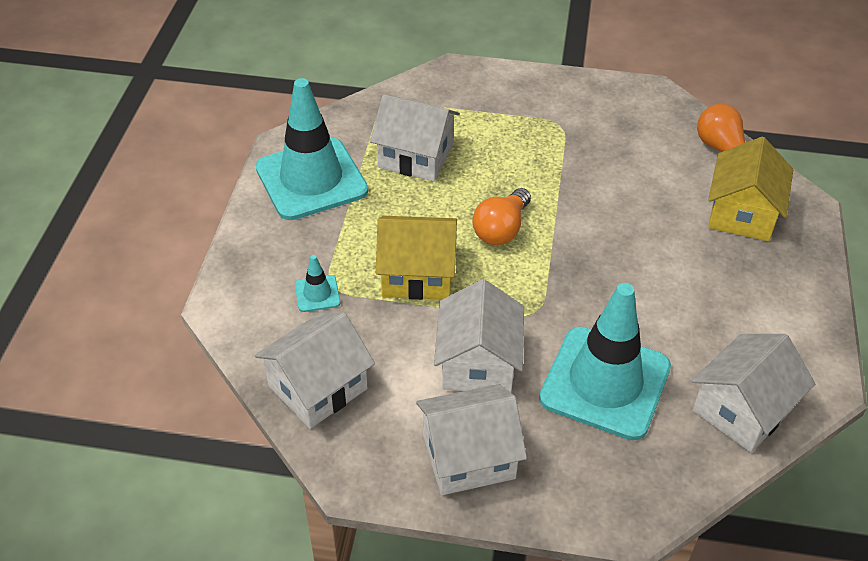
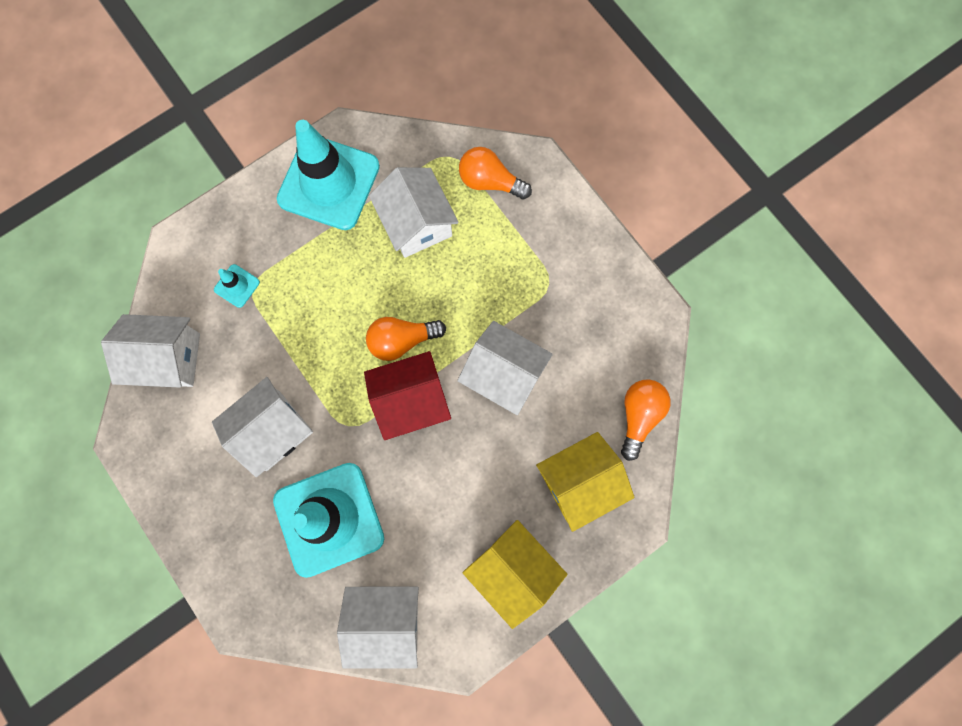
camera: 45 degrees right, 30 degrees up
(417, 275) = (310, 327): yellow house -> yellow house (513, 569)
(438, 100) = (490, 182): none -> orange light bulb
(469, 456) = (198, 489): white house -> white house (504, 374)
(560, 259) = (411, 401): none -> red house

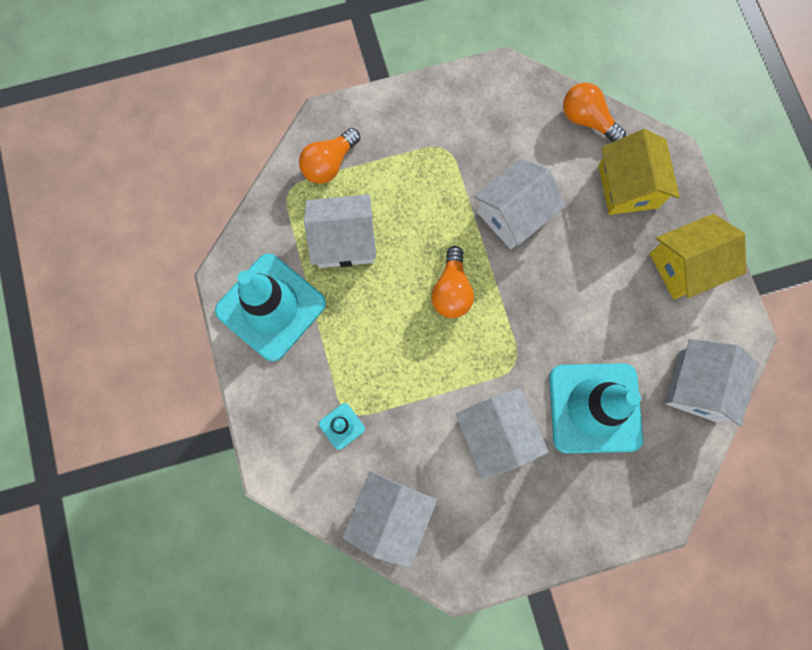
camera: 70 degrees left, 0 degrees up
(411, 401) = (510, 301): red house -> none

